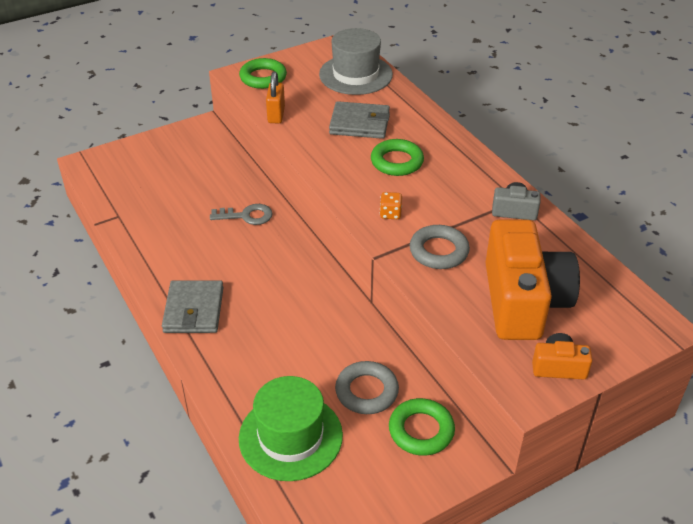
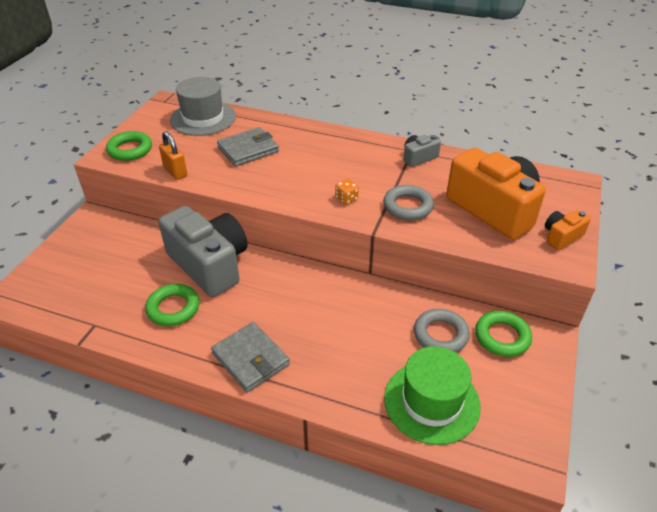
camera: 40 degrees left, 0 degrees up
(247, 216) = (209, 264): grey key -> grey camera
(397, 162) = (307, 163): green ring -> green ring (173, 308)

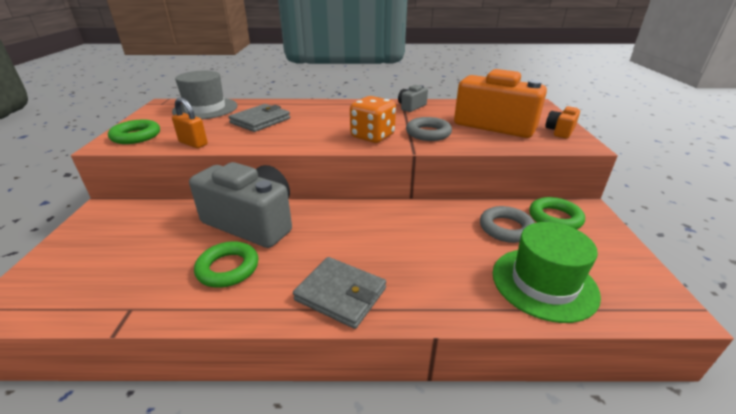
camera: 20 degrees left, 10 degrees down
(346, 199) = (372, 136): orange dice -> orange dice, size x2.09

